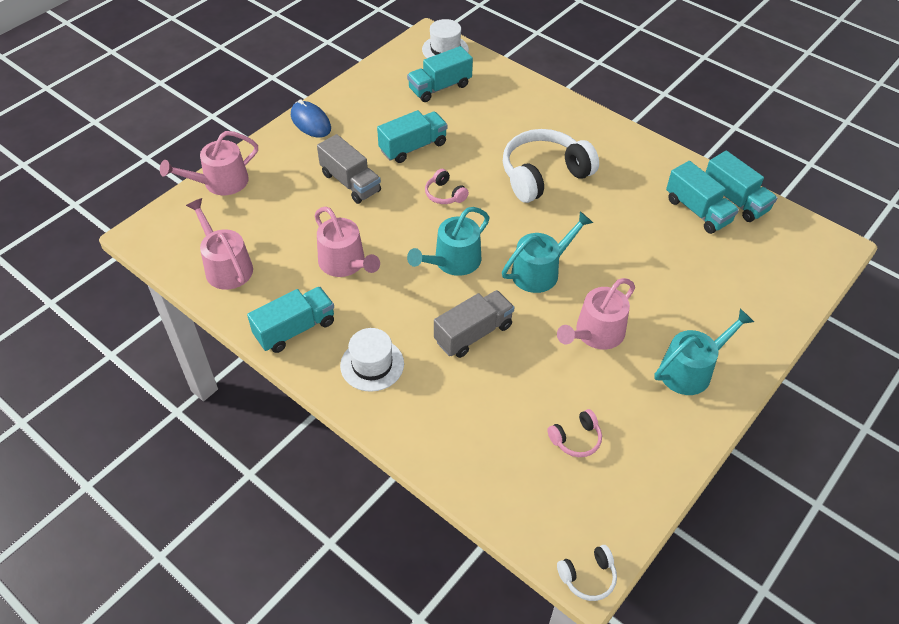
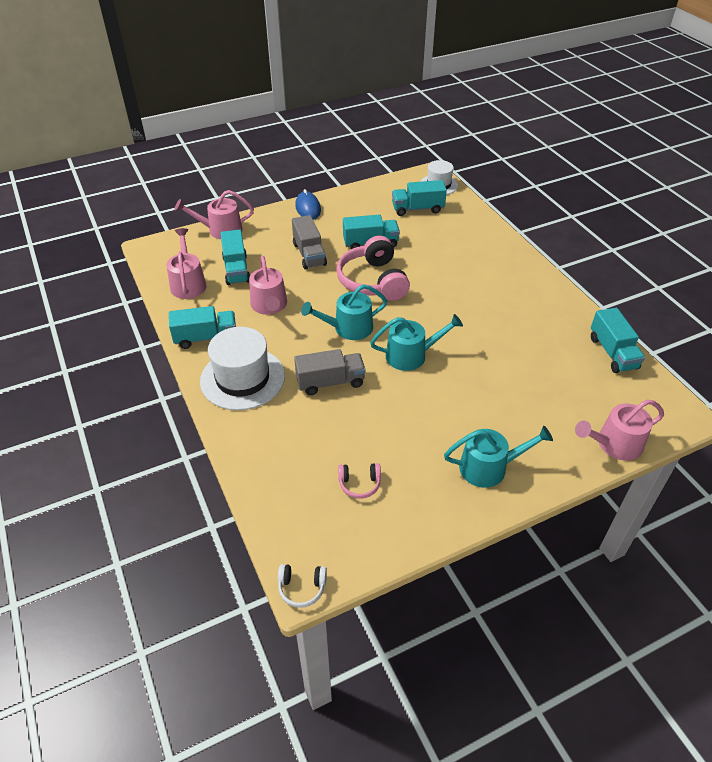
camera: 25 degrees right, 5 degrees down
(372, 364) = (242, 378): white hat -> white hat, size x1.65
(444, 194) = (373, 281): pink headphones -> pink headphones, size x2.21
(543, 175) = (459, 289): white headphones -> none
(596, 333) = (426, 414): pink watering can -> pink watering can (614, 444)
(697, 211) = (573, 351): turquoise truck -> turquoise truck (236, 269)

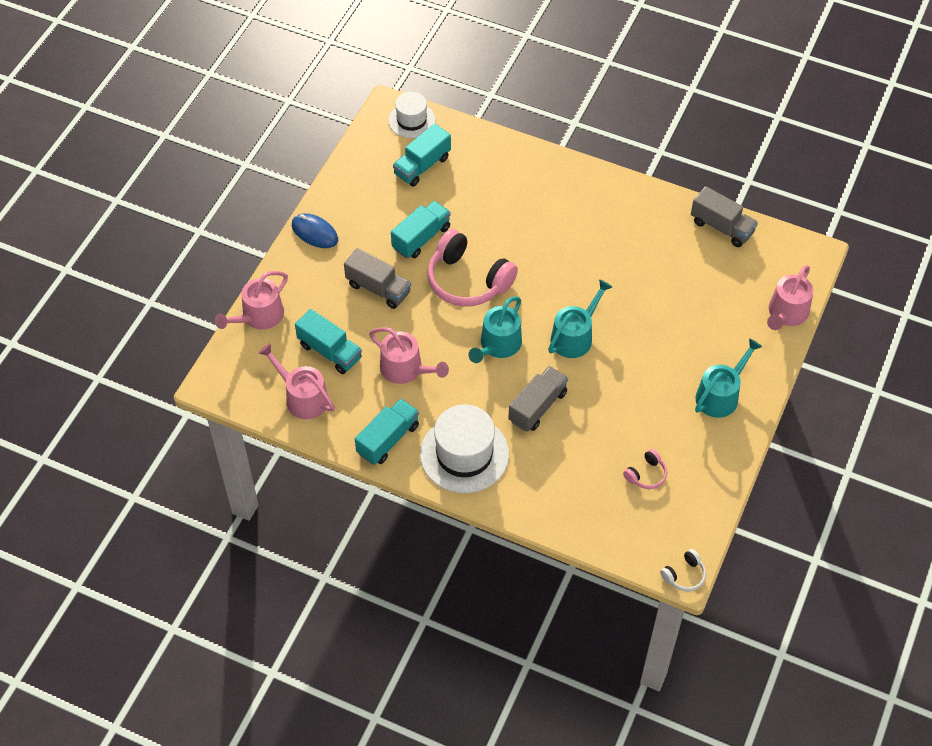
camera: 40 degrees left, 10 degrees up
(612, 353) = (721, 227): turquoise truck -> grey truck

